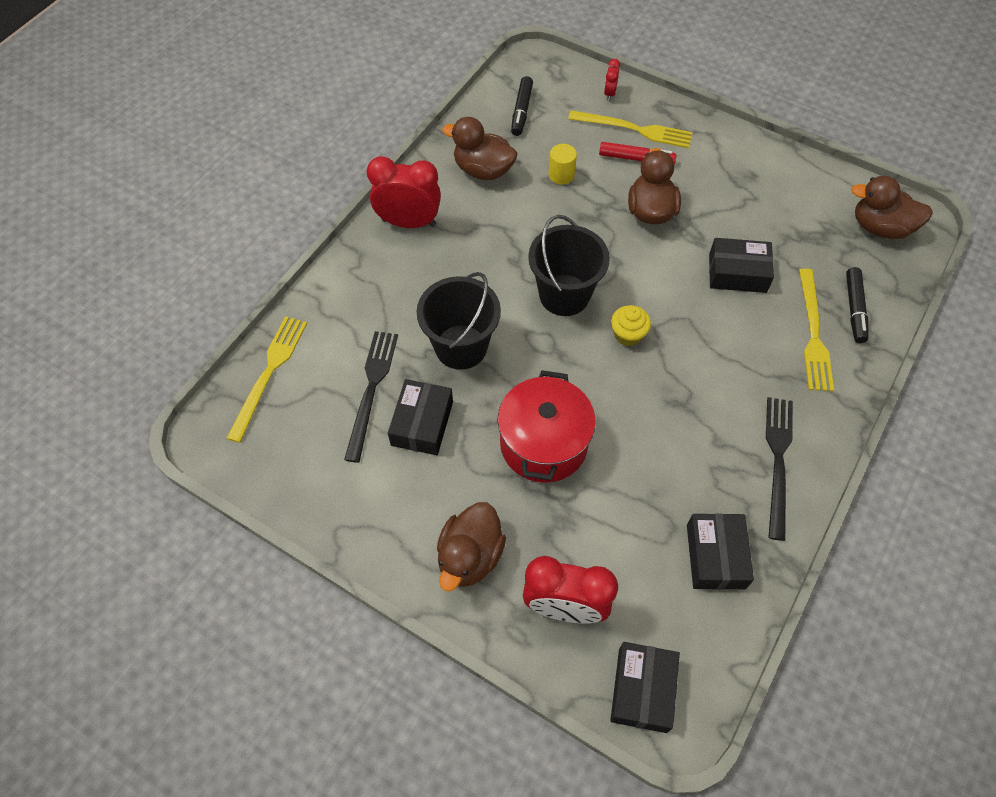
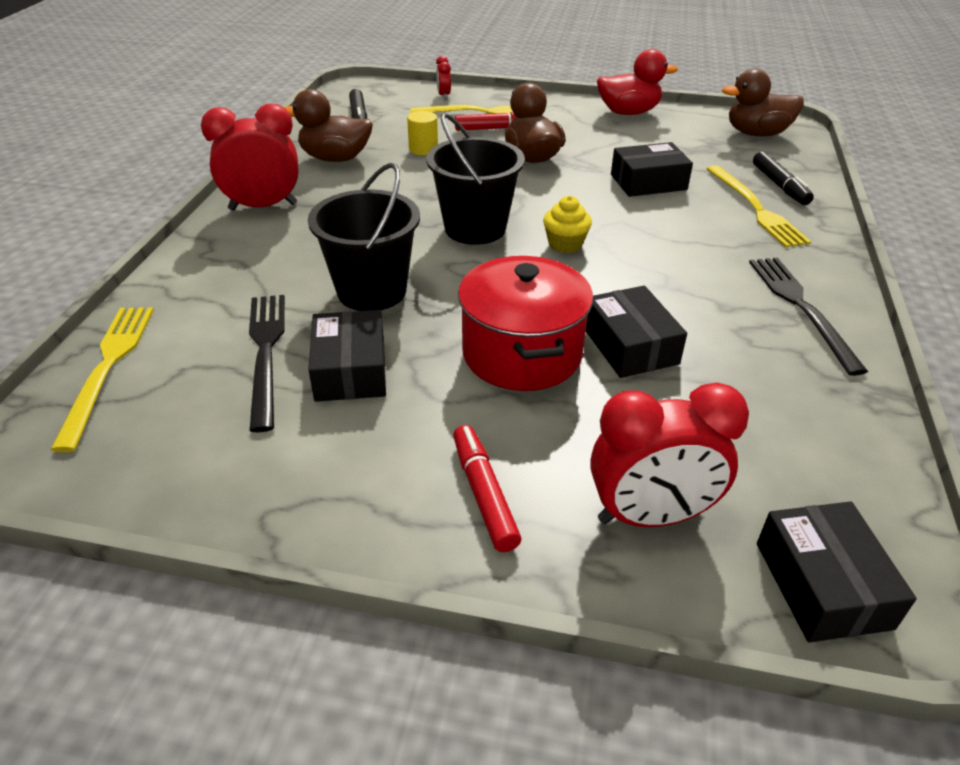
camera: 20 degrees left, 20 degrees down
(470, 556) = (484, 494): brown duck -> red marker
(715, 556) = (802, 408): black box -> black box (630, 345)
(773, 163) = (628, 112): none -> red duck

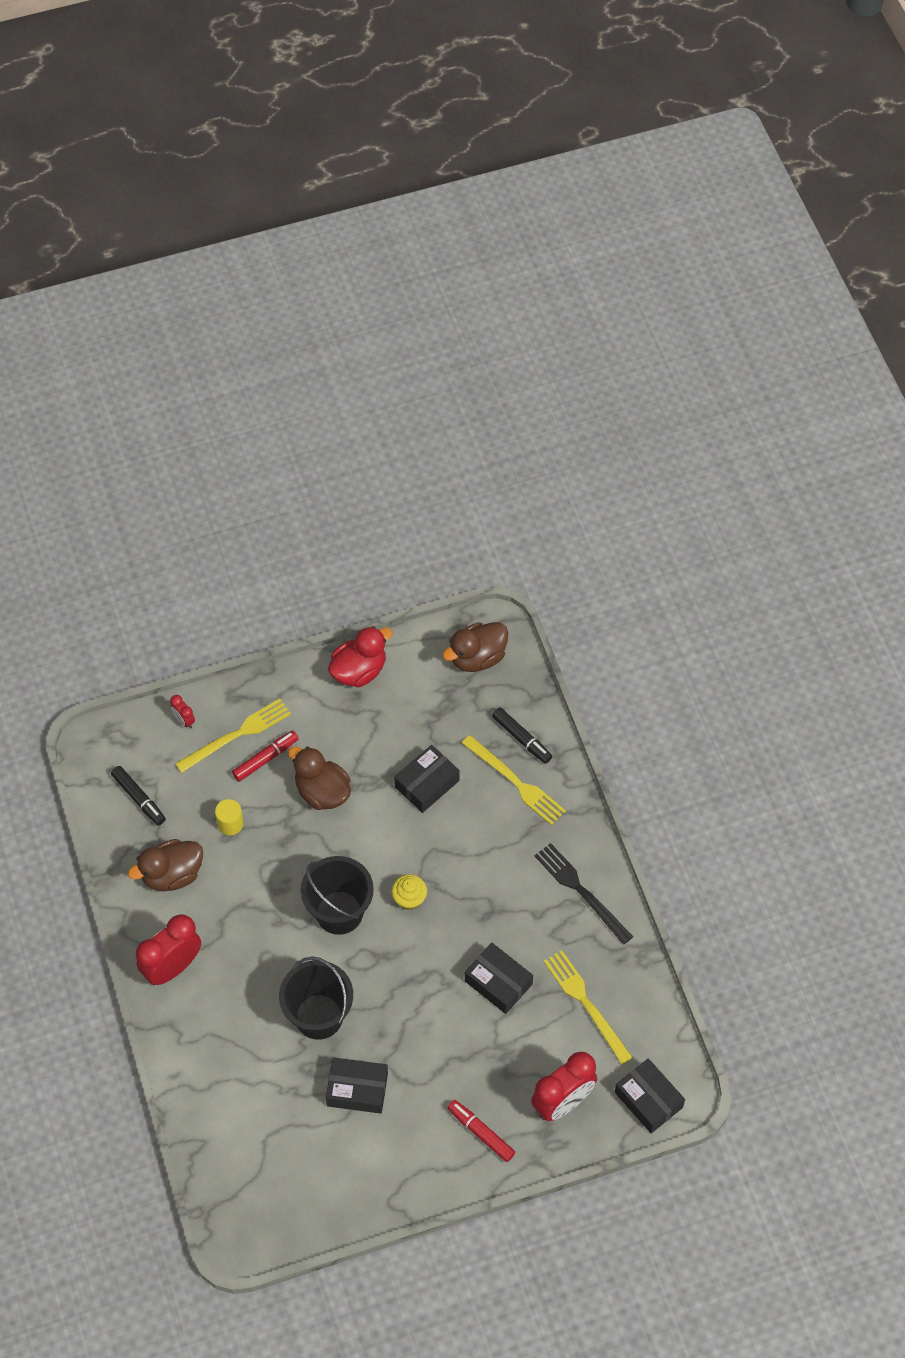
camera: 30 degrees left, 20 degrees up
(108, 367) = (221, 1164): yellow fork -> yellow fork (586, 1003)
(266, 353) = (299, 1103): black fork -> none
(350, 370) = (357, 1089): black box -> black box turned 45 degrees counterclockwise
(522, 354) = (442, 1023): red pot -> none

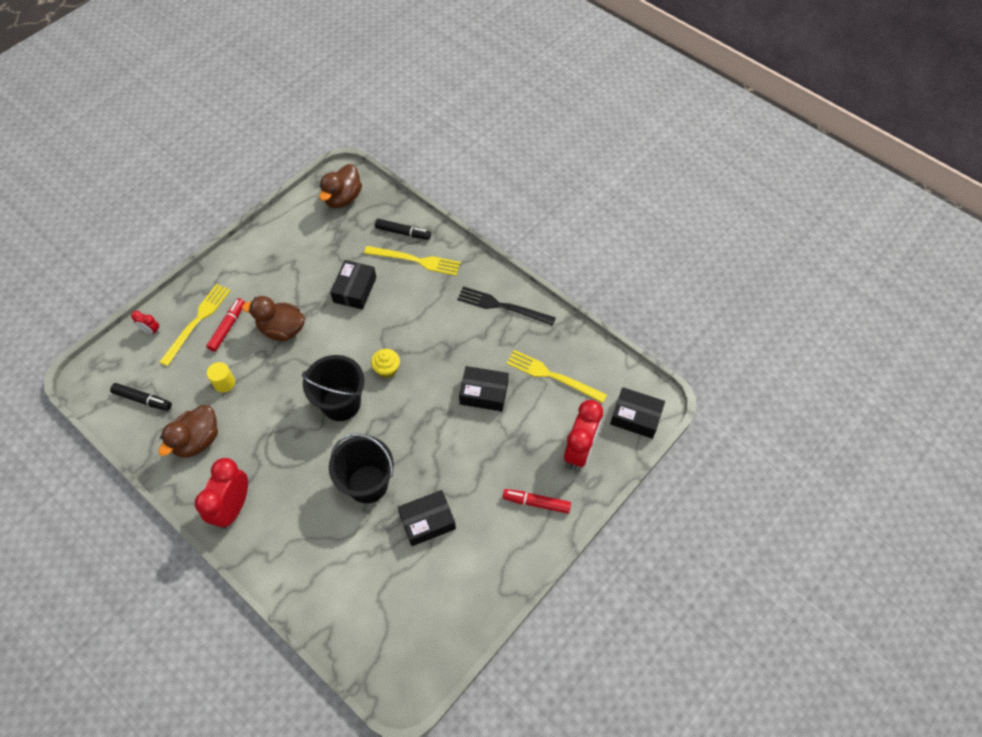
camera: 30 degrees left, 0 degrees up
(359, 671) = (265, 241): red duck -> none

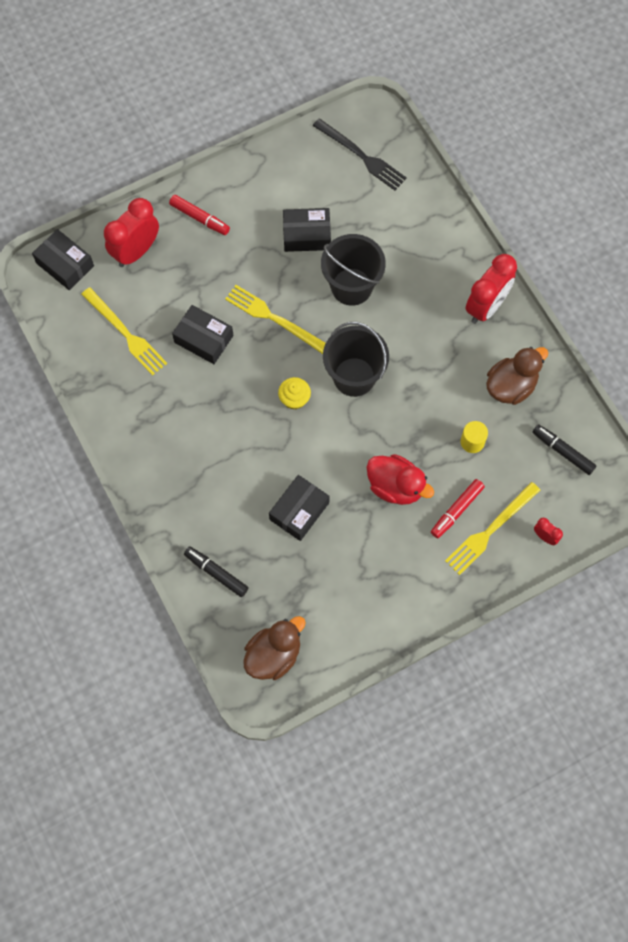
camera: 160 degrees left, 10 degrees up
(282, 329) = (395, 486): brown duck -> red duck
(415, 260) = (215, 527): yellow fork -> yellow fork (273, 318)
(502, 306) = (141, 431): black fork -> black fork (361, 156)

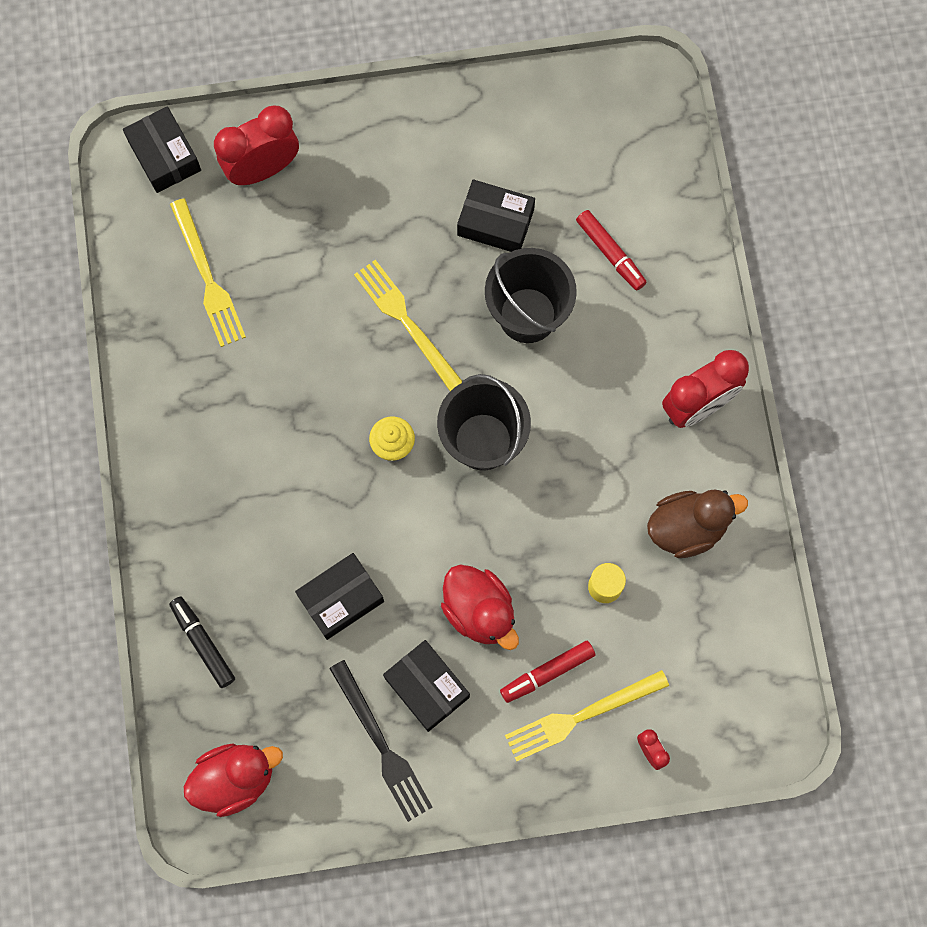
camera: 20 degrees right, 5 degrees up
(199, 218) = (363, 150): red marker -> red marker (610, 253)
(203, 339) = (305, 320): black box -> black box (427, 687)
(273, 655) = (235, 779): brown duck -> red duck
(361, 156) = (612, 136): black fork -> black fork (381, 745)
(563, 452) = (721, 643): black marker -> none

